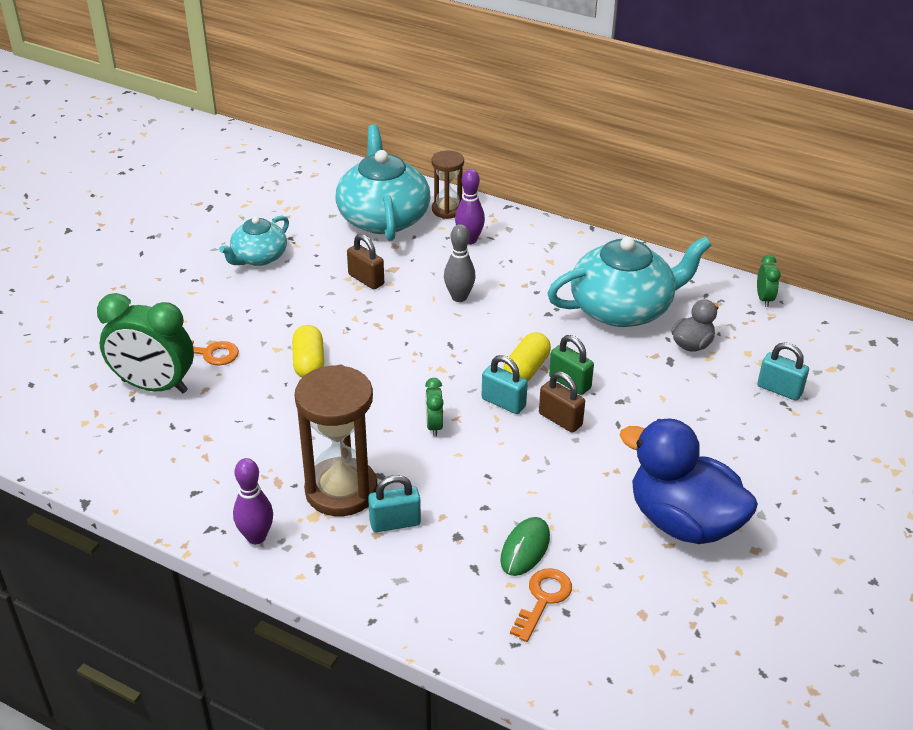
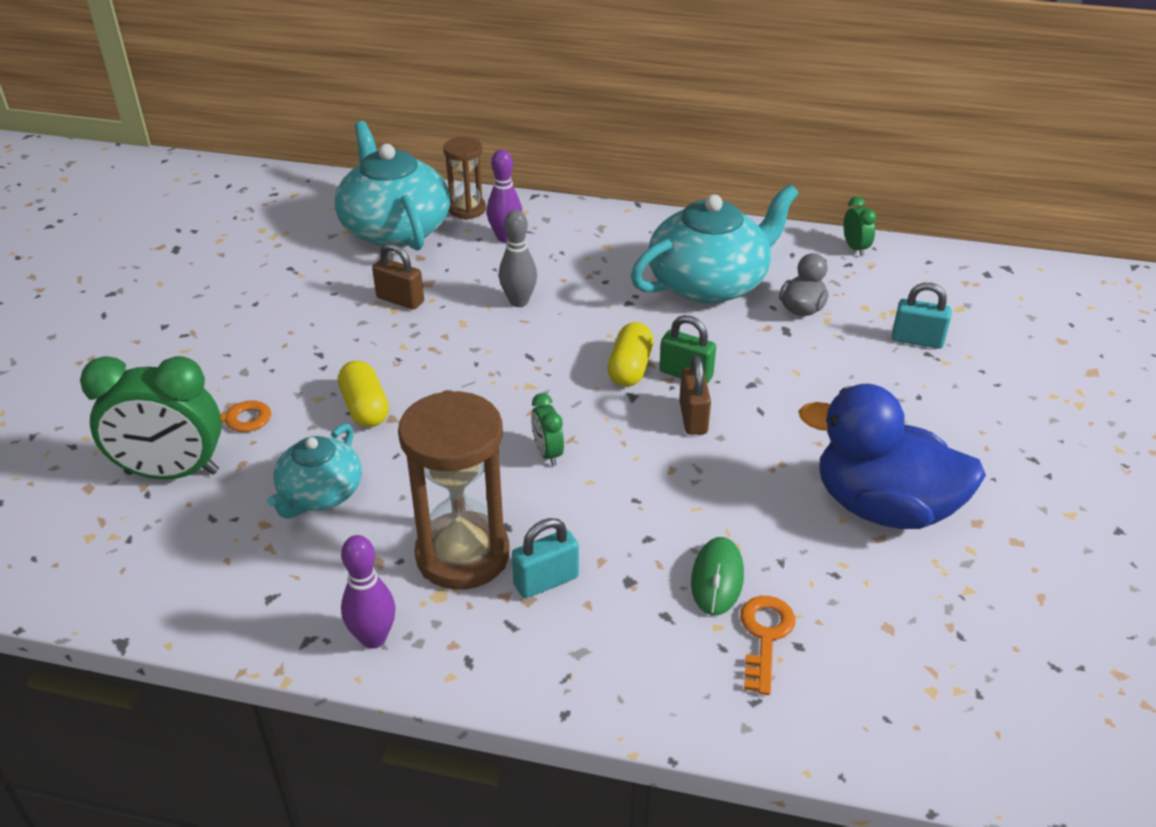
camera: 15 degrees left, 0 degrees up
(258, 257) = (258, 296): turquoise teapot -> turquoise teapot (320, 493)
(503, 403) = (619, 411): turquoise padlock -> none
(560, 419) = (693, 418): brown padlock -> brown padlock turned 60 degrees clockwise

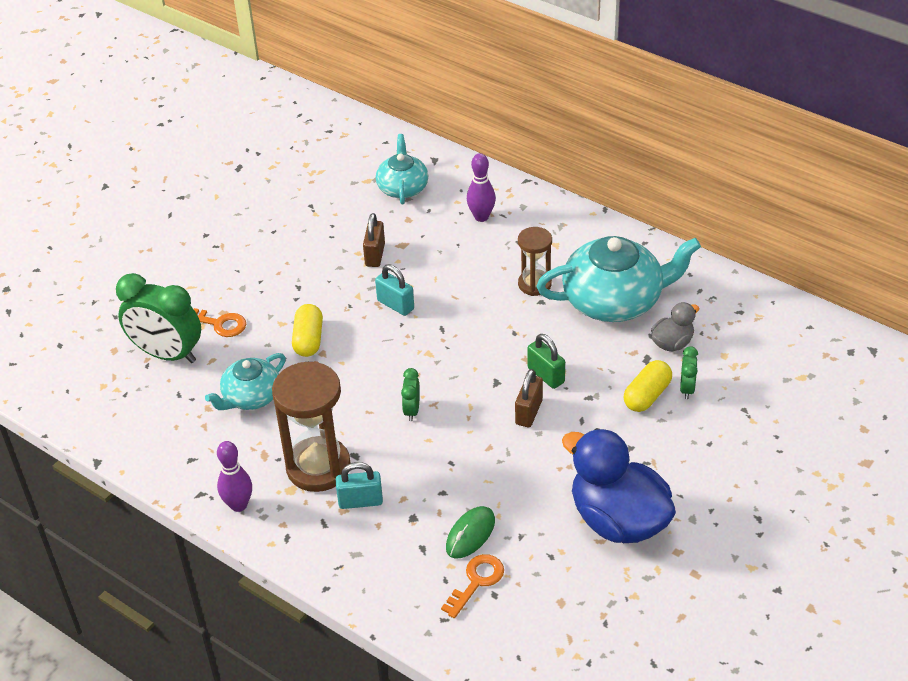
camera: 25 degrees right, 5 degrees up
(395, 229) = (402, 187): turquoise teapot -> turquoise teapot, size x0.57
(400, 300) = (375, 255): brown padlock -> brown padlock turned 45 degrees clockwise
(467, 209) = (466, 182): brown hourglass -> brown hourglass (534, 284)
(519, 301) = (459, 279): grey bowling pin -> none
(630, 368) = (508, 359): yellow capsule -> yellow capsule (647, 395)
(855, 248) = (756, 298): green clock -> green clock (687, 388)
(917, 340) = (744, 396): turquoise padlock -> turquoise padlock (395, 305)

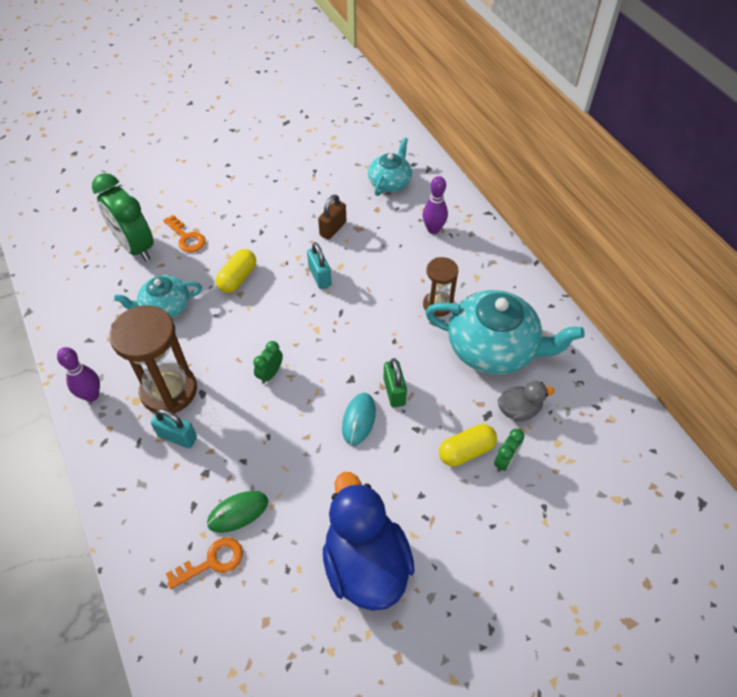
camera: 25 degrees right, 10 degrees up
(529, 412) = (358, 419): brown padlock -> turquoise mouse

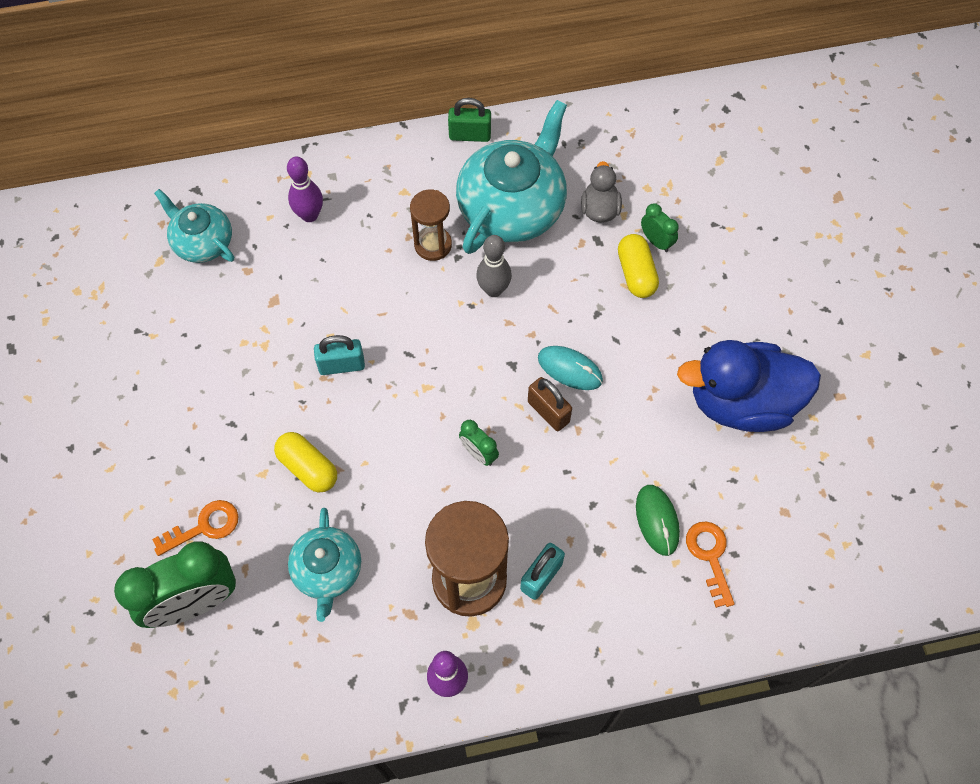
camera: 75 degrees left, 10 degrees up
(333, 229) = (262, 331): brown padlock -> brown padlock (548, 412)
(394, 391) = (542, 323): green padlock -> green padlock (470, 135)
(413, 352) = (493, 290): none -> grey bowling pin

